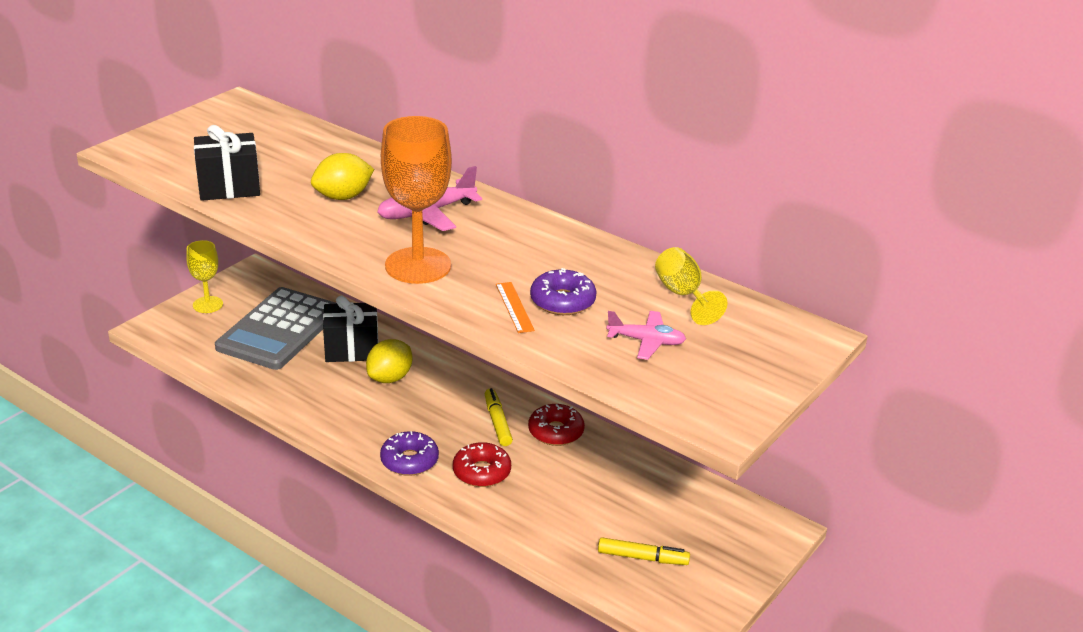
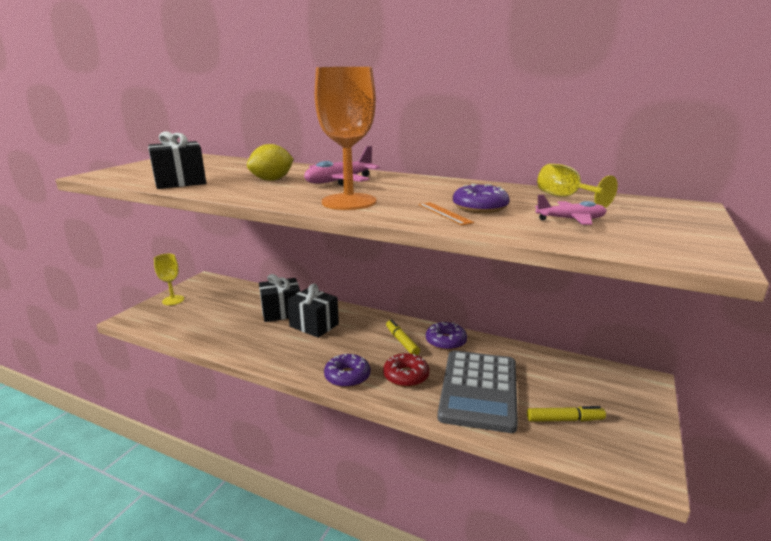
camera: 10 degrees left, 10 degrees down
(279, 330) = (227, 308): grey calculator -> grey calculator (479, 390)
(390, 378) = (314, 325): yellow lemon -> black gift
(556, 432) = (446, 341): red donut -> purple donut

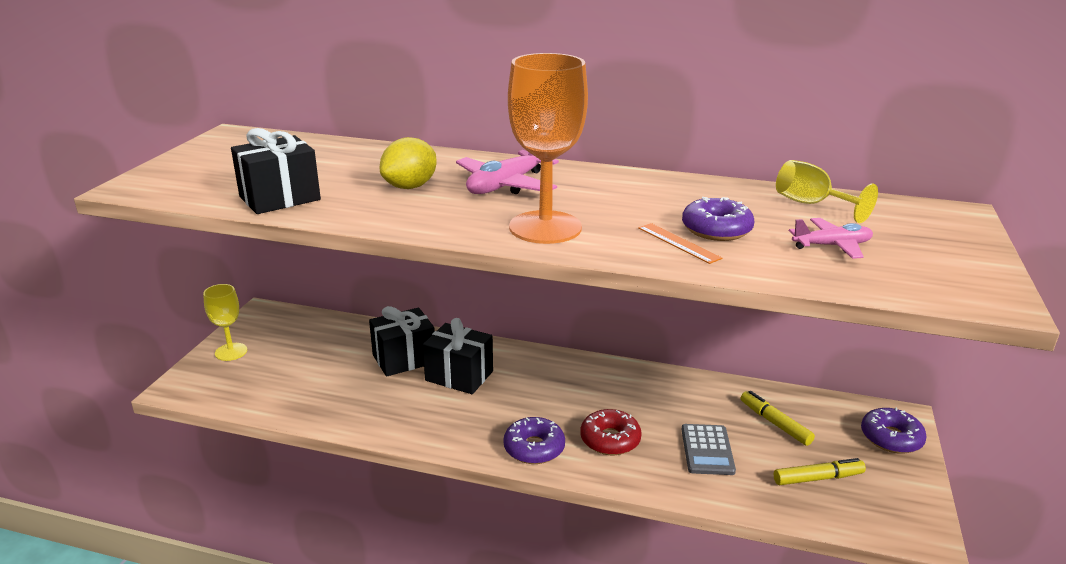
camera: 10 degrees left, 5 degrees up
(402, 341) = (588, 390): yellow marker -> yellow marker (775, 423)
(446, 341) = (646, 385): purple donut -> purple donut (891, 438)
(479, 390) = (707, 450): grey calculator -> grey calculator, size x0.50

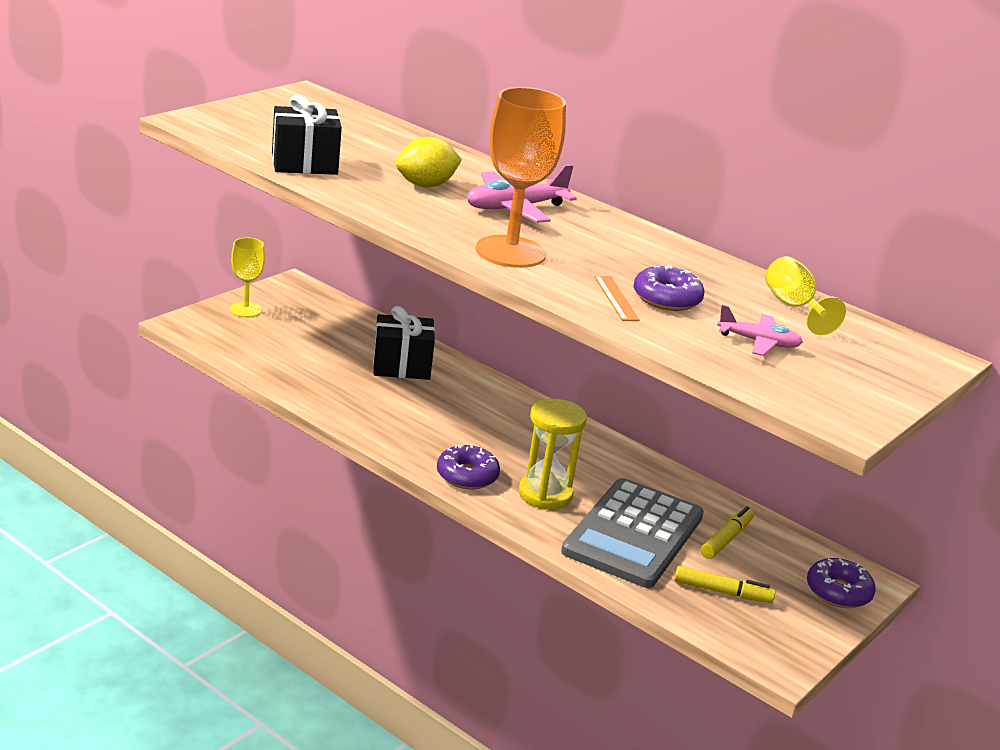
camera: 20 degrees right, 0 degrees up
(459, 376) = (443, 397): black gift -> none
(610, 440) = (545, 494): red donut -> yellow hourglass
(707, 450) = (633, 534): grey calculator -> grey calculator, size x2.02
(775, 423) = (726, 539): yellow marker -> yellow marker turned 45 degrees clockwise

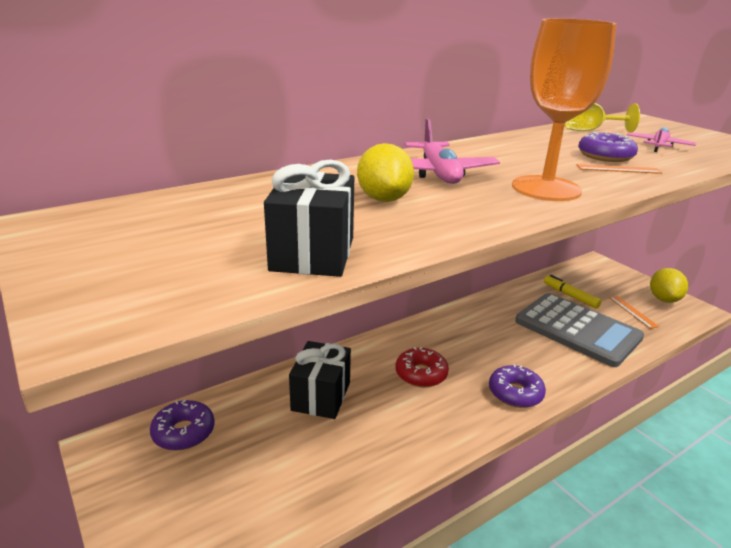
camera: 70 degrees left, 0 degrees up
(245, 309) = (143, 508): yellow goblet -> none
(467, 419) = (421, 374): none -> red donut
(545, 494) = (535, 357): yellow hourglass -> none
(722, 592) = (632, 311): yellow marker -> orange ruler
(789, 632) = (664, 299): none -> yellow lemon
(838, 592) = (613, 274): purple donut -> purple donut (183, 432)

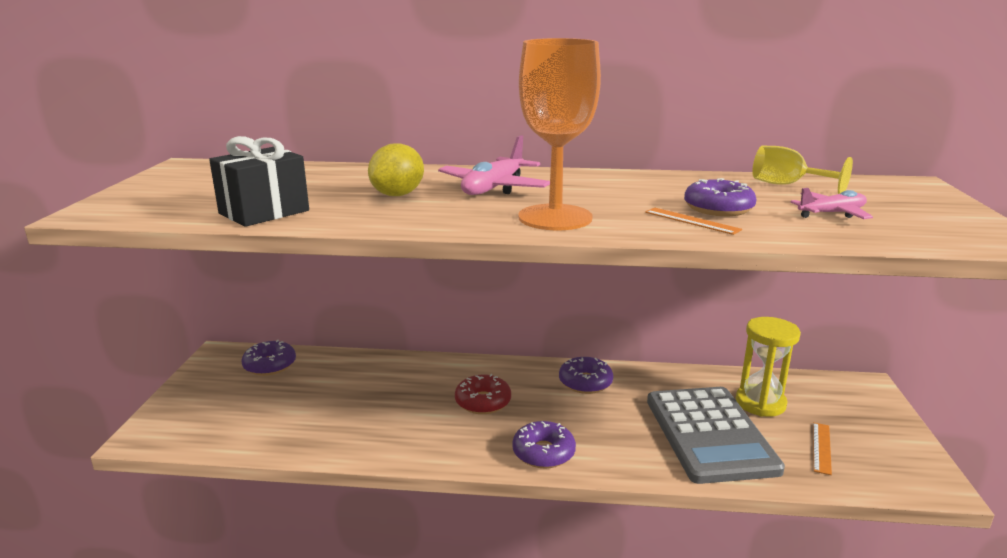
camera: 40 degrees right, 5 degrees down
(321, 396) = (383, 383): black gift -> none
(463, 325) = (585, 382): none -> purple donut
(570, 296) = (760, 403): yellow marker -> yellow hourglass
(664, 299) = (898, 454): yellow lemon -> none

